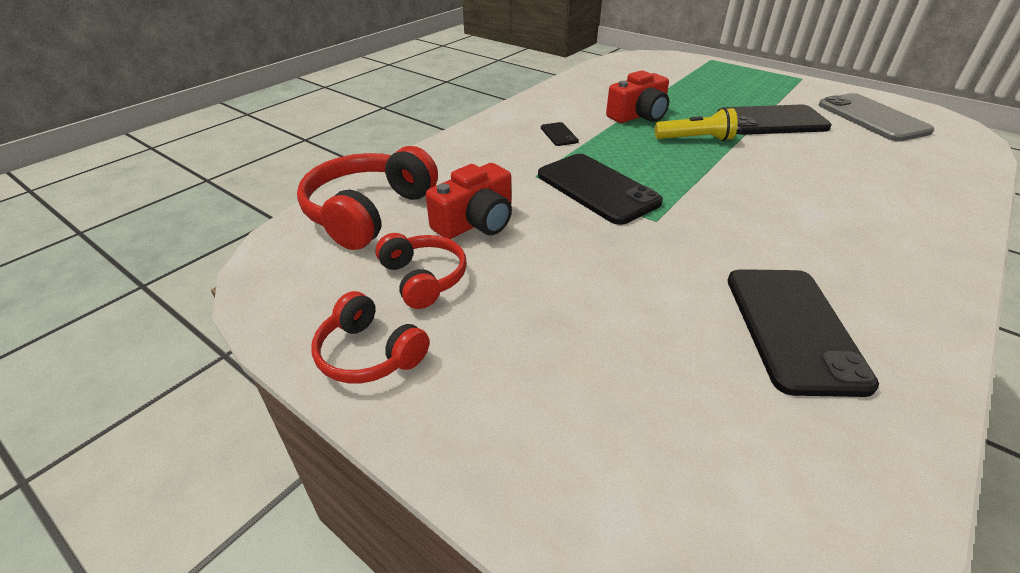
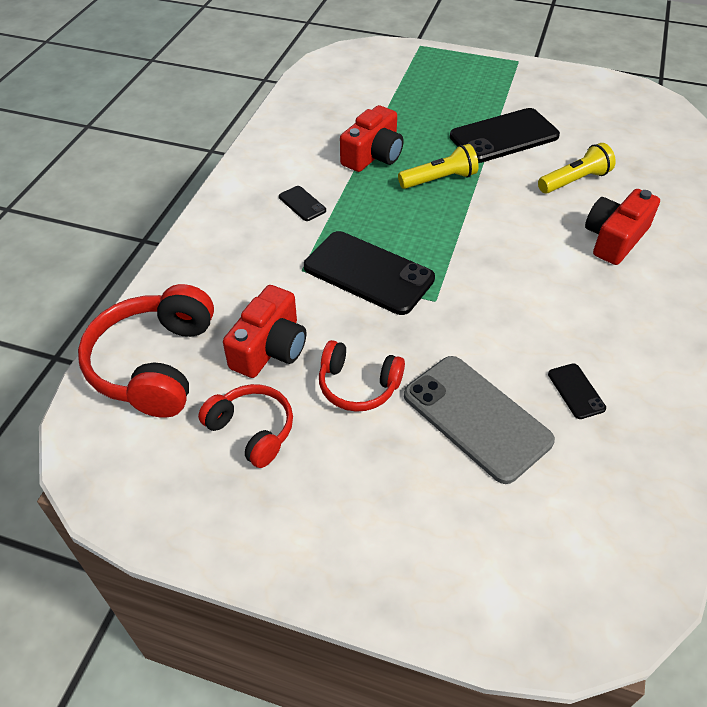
camera: 20 degrees left, 10 degrees up
(369, 354) = (245, 525): red headphones -> red headphones (358, 385)
(793, 328) = (576, 391): black phone -> black phone, size x0.45
(839, 161) = (574, 181): none -> yellow flashlight
(872, 118) = (593, 111): grey phone -> grey phone (476, 418)
(875, 210) = (614, 239): none -> red camera

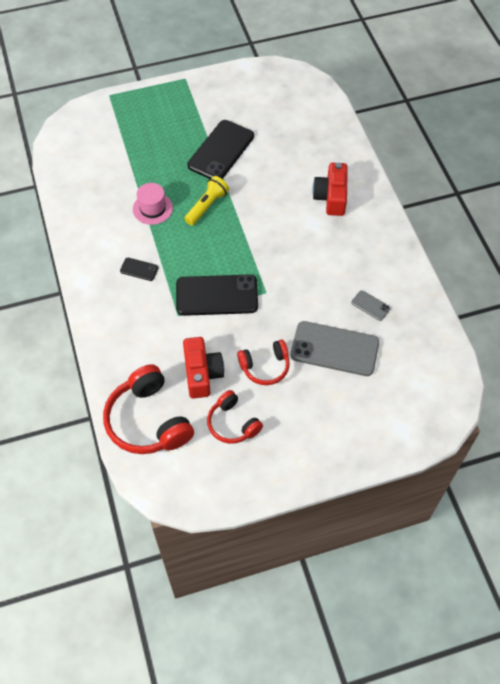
camera: 35 degrees left, 10 degrees up
(252, 430) = (232, 423): red headphones -> red headphones turned 135 degrees counterclockwise
(373, 155) = (152, 208): red camera -> pink hat
(574, 181) = (284, 165): yellow flashlight -> none
(576, 391) = (370, 305): black phone -> grey phone

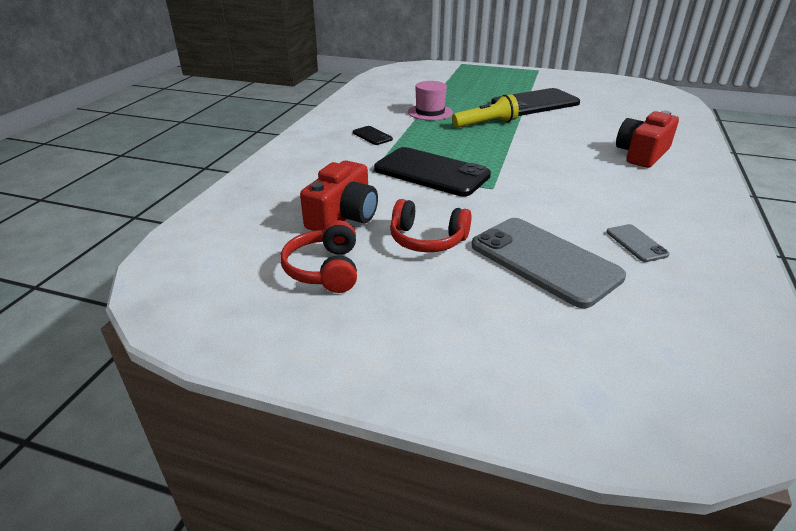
camera: 35 degrees right, 25 degrees down
(148, 421) = (235, 226): red headphones -> none

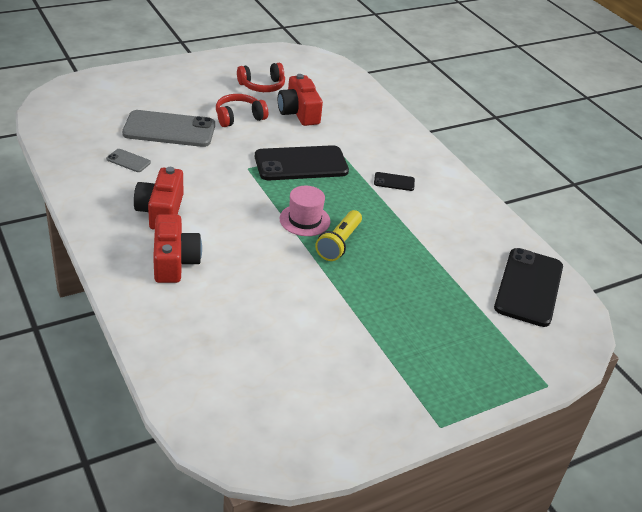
camera: 130 degrees right, 5 degrees up
(325, 269) = (262, 86): red headphones -> red headphones turned 120 degrees clockwise
(430, 112) = (406, 238): pink hat -> pink hat (304, 220)
(535, 103) = (341, 311): black phone -> black phone (528, 287)
(629, 186) = (161, 211): none -> red camera

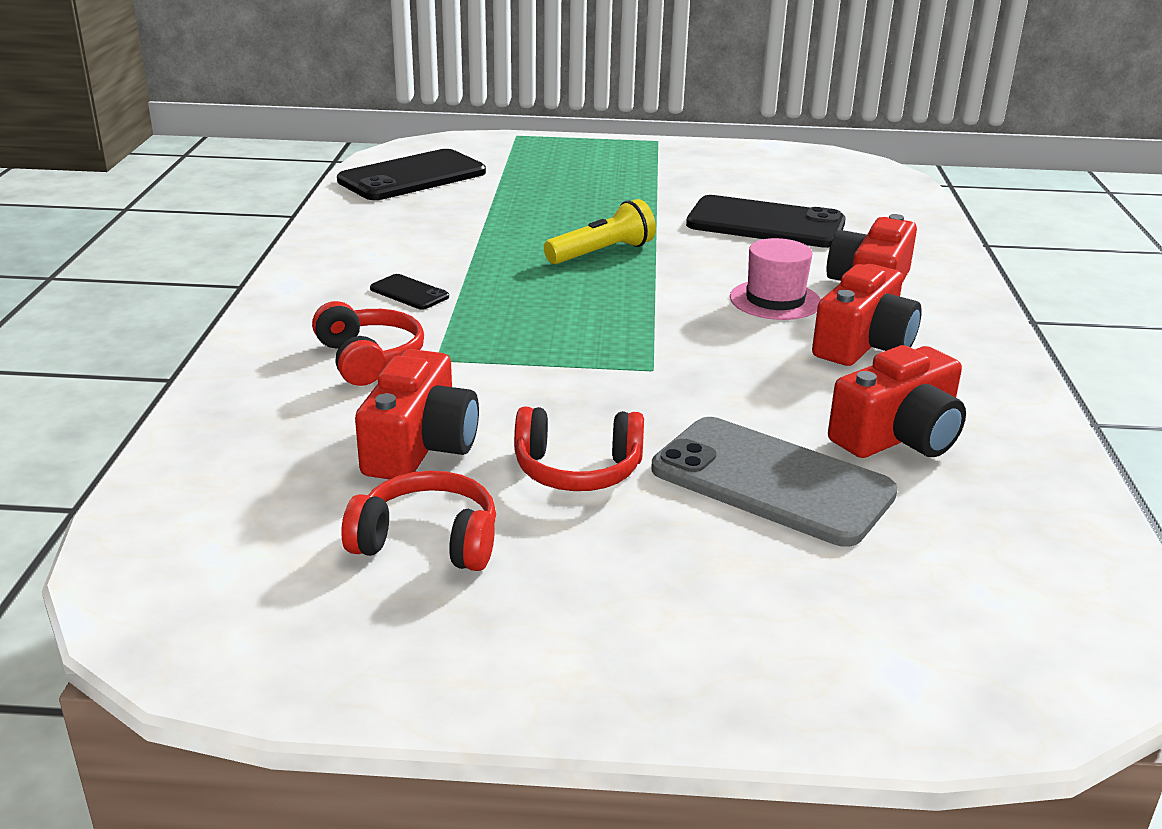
camera: 145 degrees left, 10 degrees down
(128, 161) = (898, 436): grey phone -> red camera
(301, 164) = (540, 352): black phone -> black phone (765, 224)
(304, 220) = (624, 284): pink hat -> pink hat (775, 300)
(361, 142) = (369, 359): none -> red headphones

